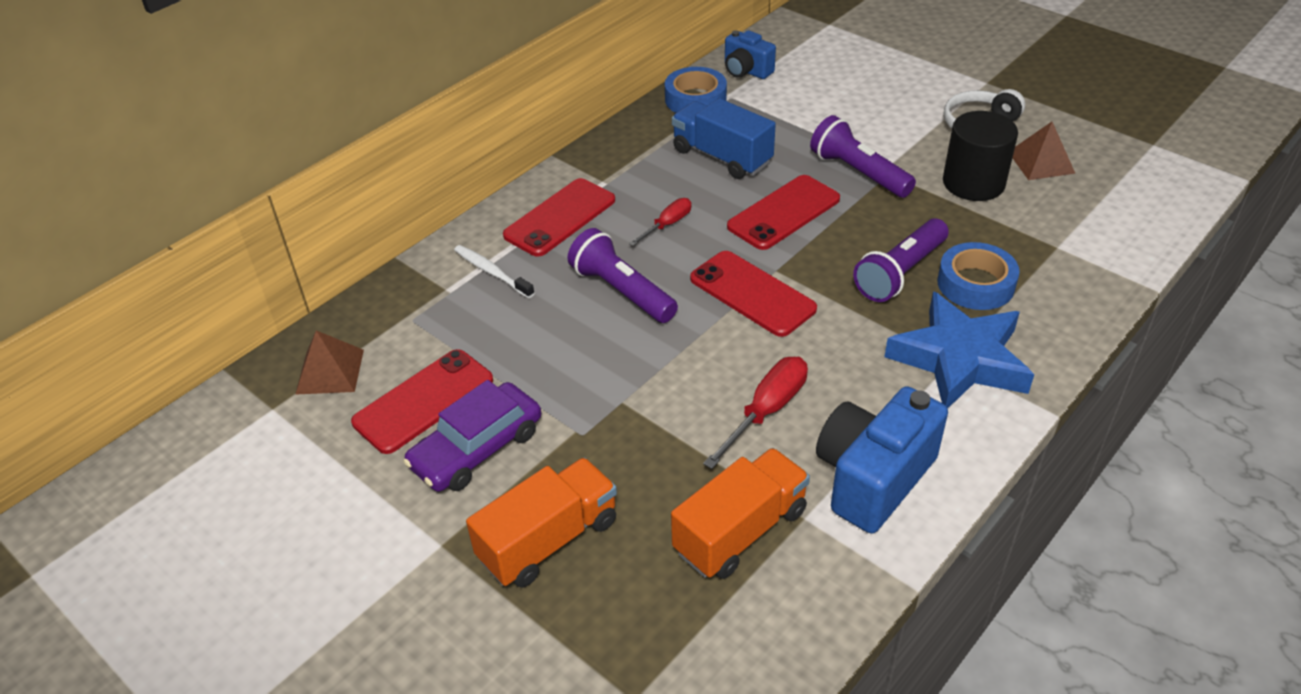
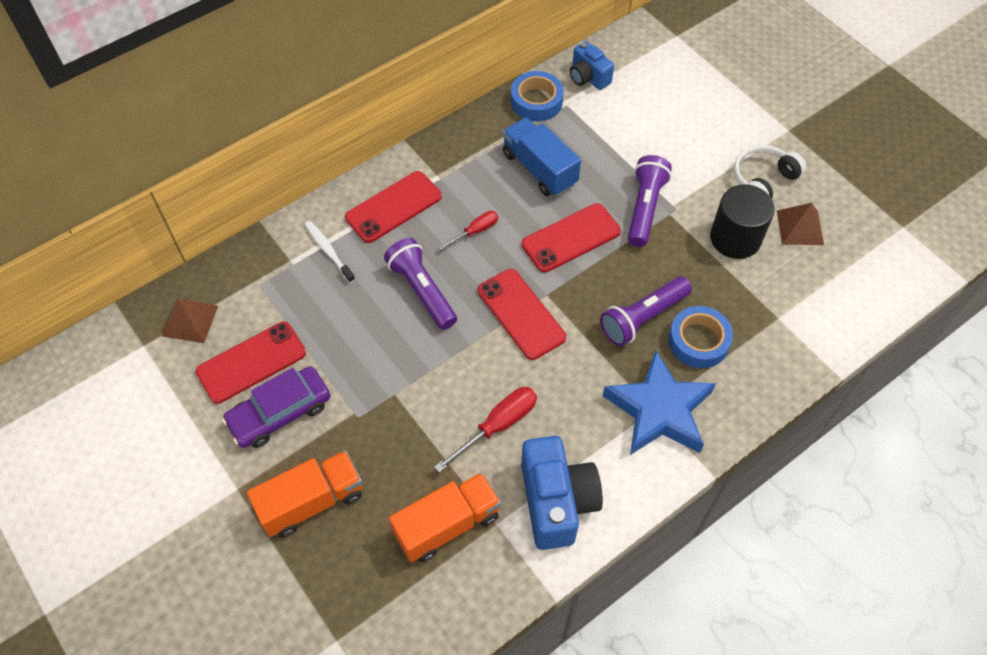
camera: 10 degrees right, 15 degrees up
(858, 172) = (645, 208): purple flashlight -> purple flashlight turned 45 degrees clockwise
(873, 478) = (556, 502): blue camera -> blue camera turned 120 degrees clockwise

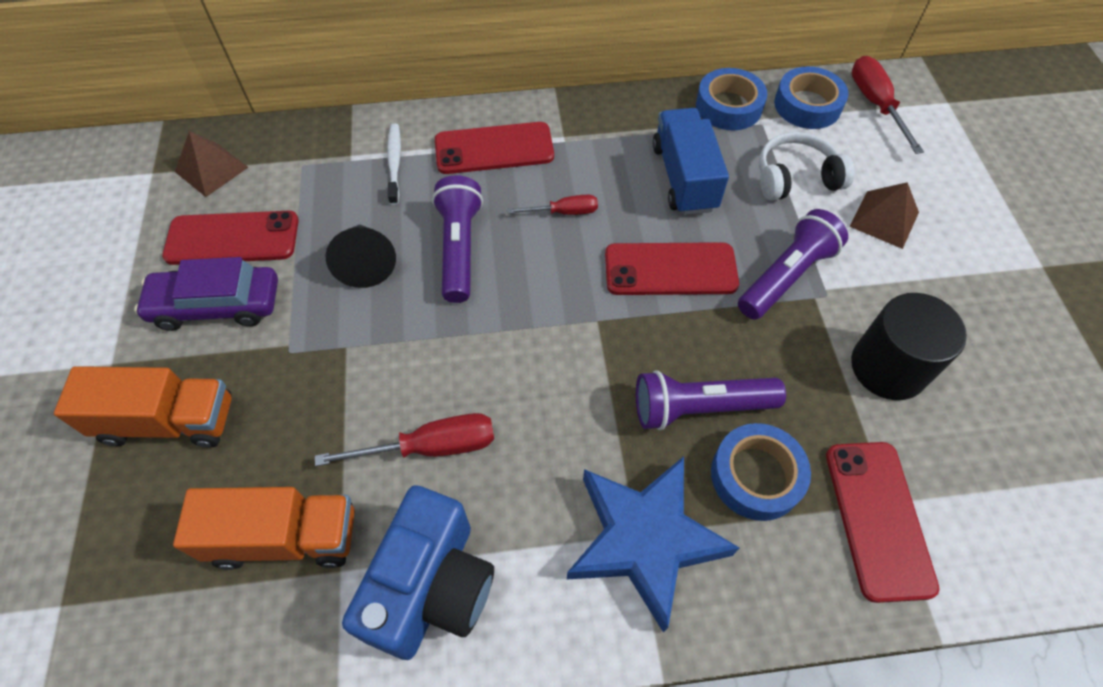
camera: 30 degrees right, 0 degrees up
(364, 332) = (366, 263): none -> black cone
(521, 314) = (551, 328): red phone -> red phone (878, 519)
(588, 77) = (807, 105): blue camera -> blue tape
(632, 57) = (875, 104): none -> red screwdriver
(763, 180) = (970, 312): white headphones -> white headphones (795, 178)
(800, 227) = (992, 396): brown pyramid -> brown pyramid (884, 219)

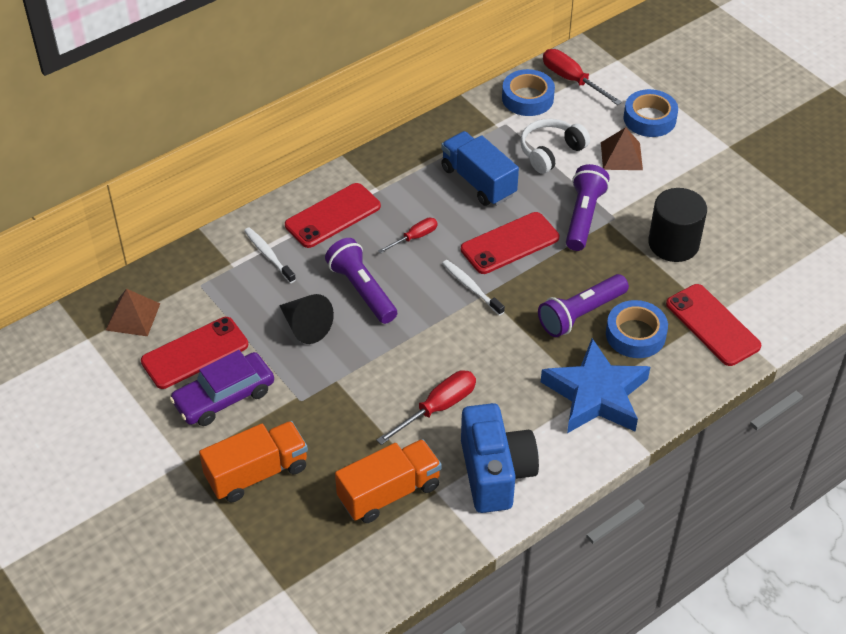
camera: 30 degrees left, 10 degrees down
(585, 304) = (471, 287): none -> white toothbrush
(728, 106) = (475, 120): blue tape -> blue tape (649, 119)

